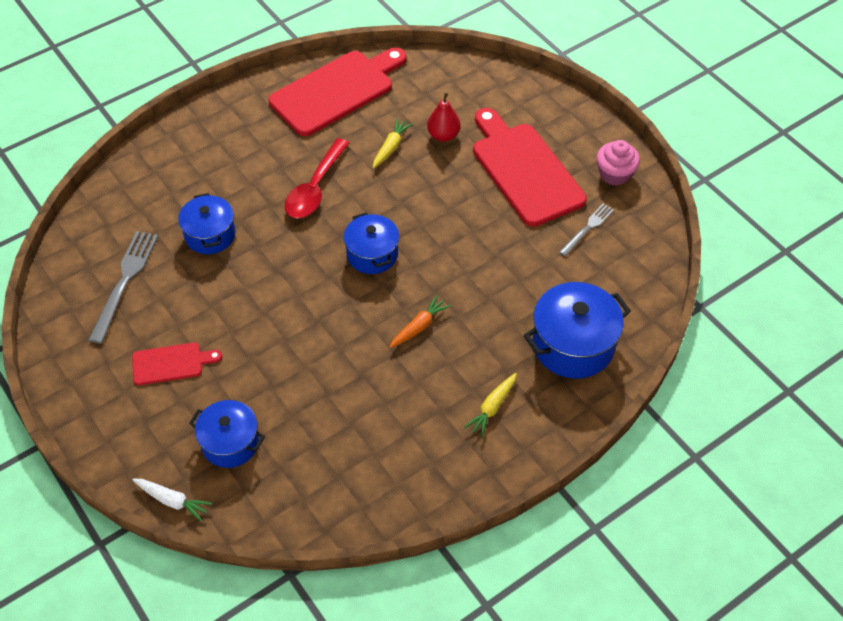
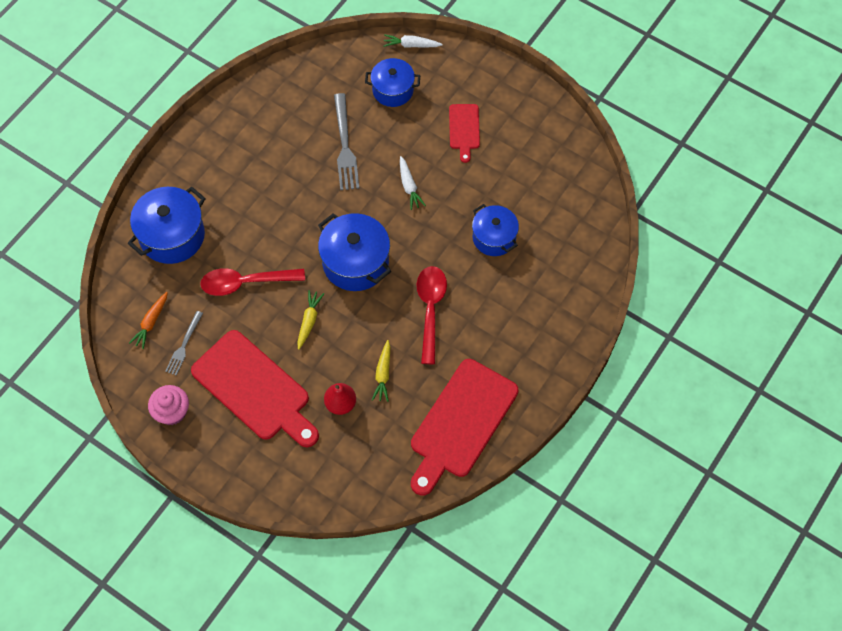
camera: 160 degrees right, 10 degrees up
(125, 281) = (536, 178): grey fork -> grey fork (345, 146)
(171, 363) = (464, 129): red cutting board -> red cutting board turned 60 degrees counterclockwise
(272, 316) = (409, 186): none -> white carrot
(372, 254) = (355, 262): blue pot -> blue pot, size x1.51
(419, 326) = (294, 213): orange carrot -> orange carrot (151, 323)
(492, 408) = (220, 169): yellow carrot -> yellow carrot (309, 321)
(502, 269) = (245, 283): none -> red spoon

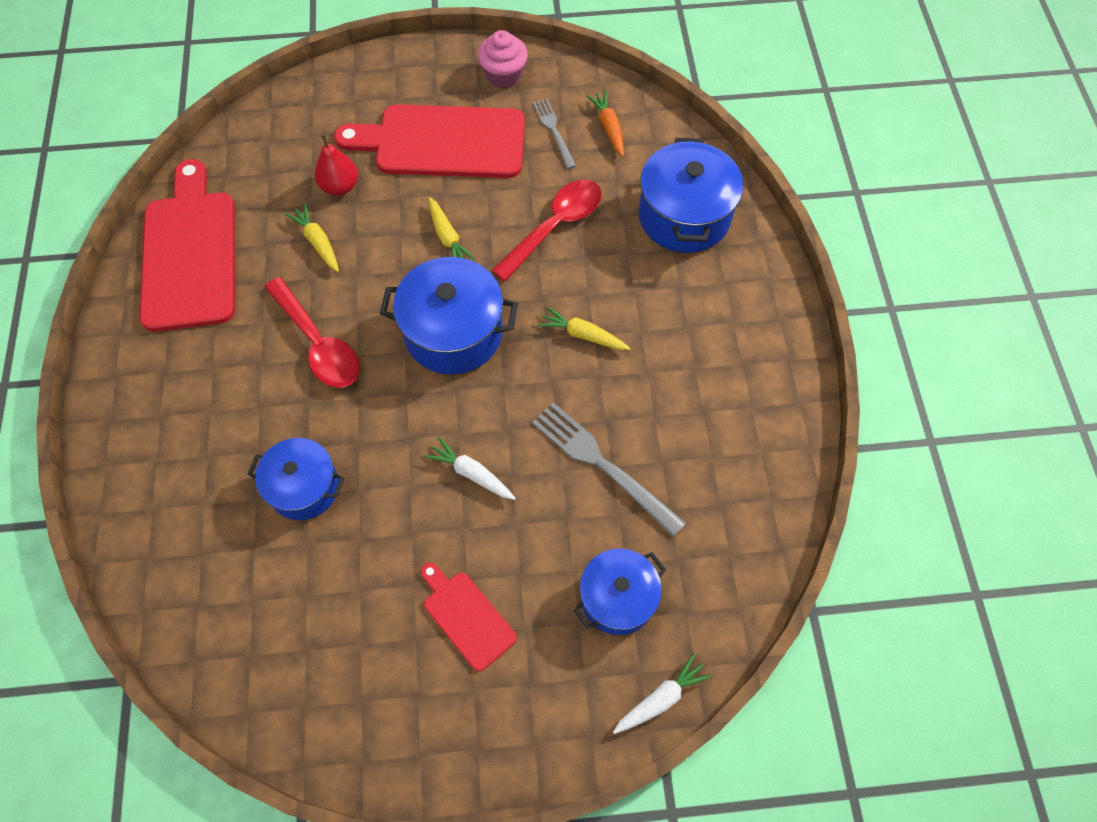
camera: 140 degrees right, 0 degrees up
(292, 212) = (582, 335): none -> yellow carrot

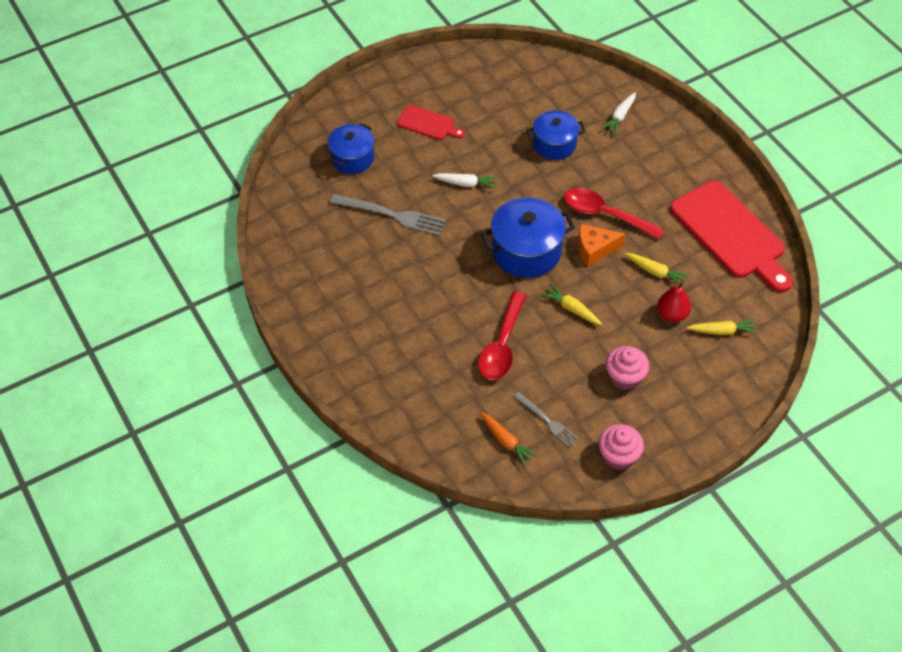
camera: 155 degrees right, 10 degrees down
(367, 301) = (594, 249): none -> orange cheese
(443, 142) = (624, 377): red cutting board -> pink cupcake
(582, 335) = (442, 281): yellow carrot -> yellow carrot (722, 331)
(661, 698) = (310, 128): white carrot -> white carrot (620, 117)
(684, 216) = (412, 390): blue pot -> none

